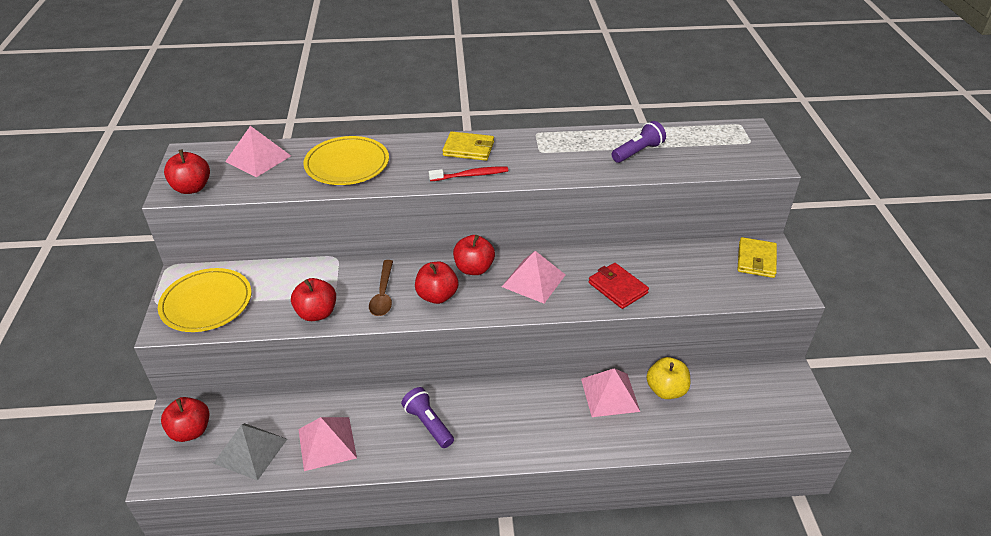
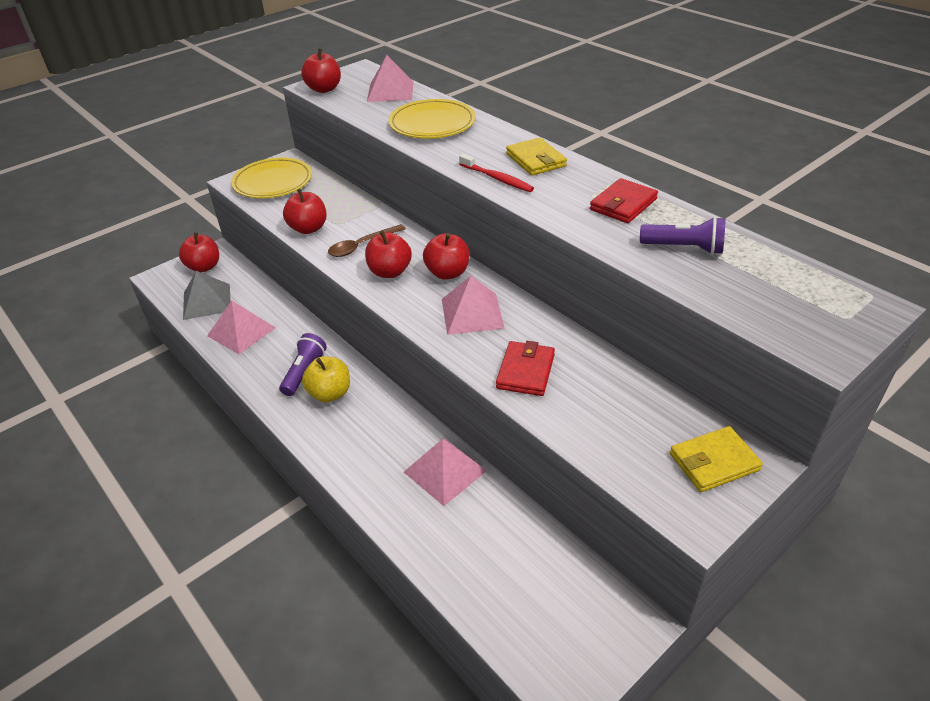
camera: 55 degrees right, 0 degrees up
(567, 146) = (623, 204): none -> red wallet
(666, 390) = (493, 513): yellow apple -> yellow apple (330, 393)

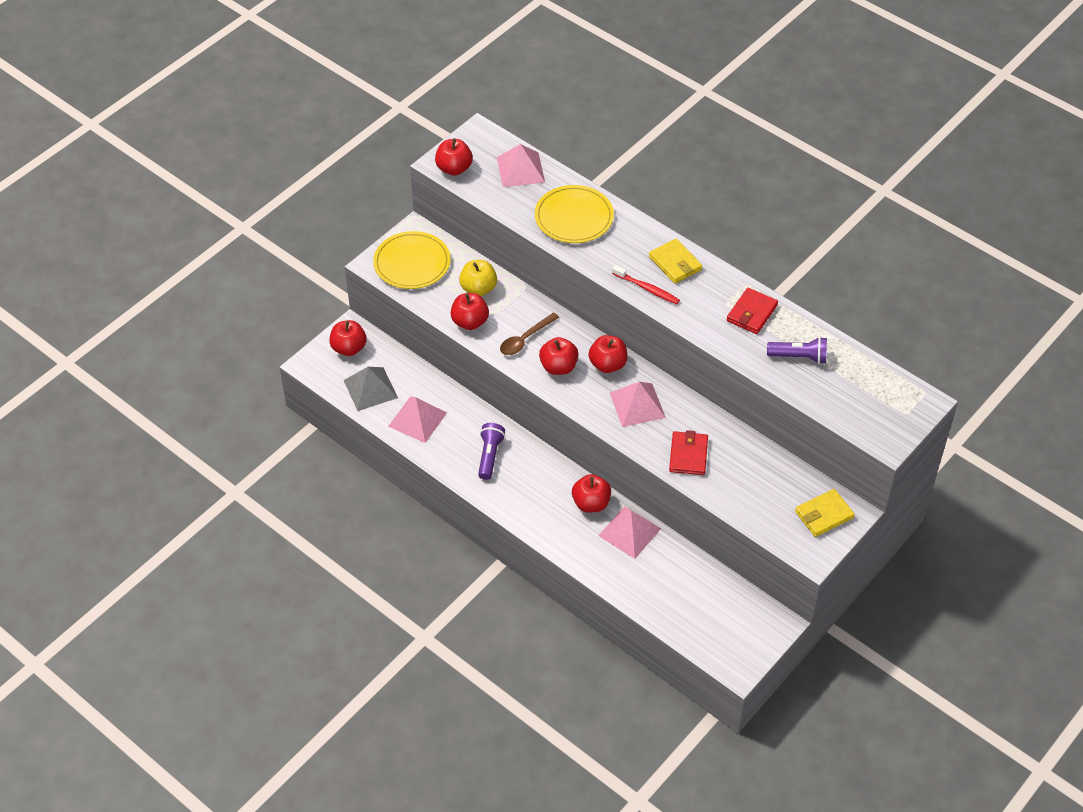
camera: 10 degrees left, 10 degrees up
(330, 393) = (518, 474): yellow apple -> yellow apple (478, 288)
(405, 433) = (591, 503): none -> red apple

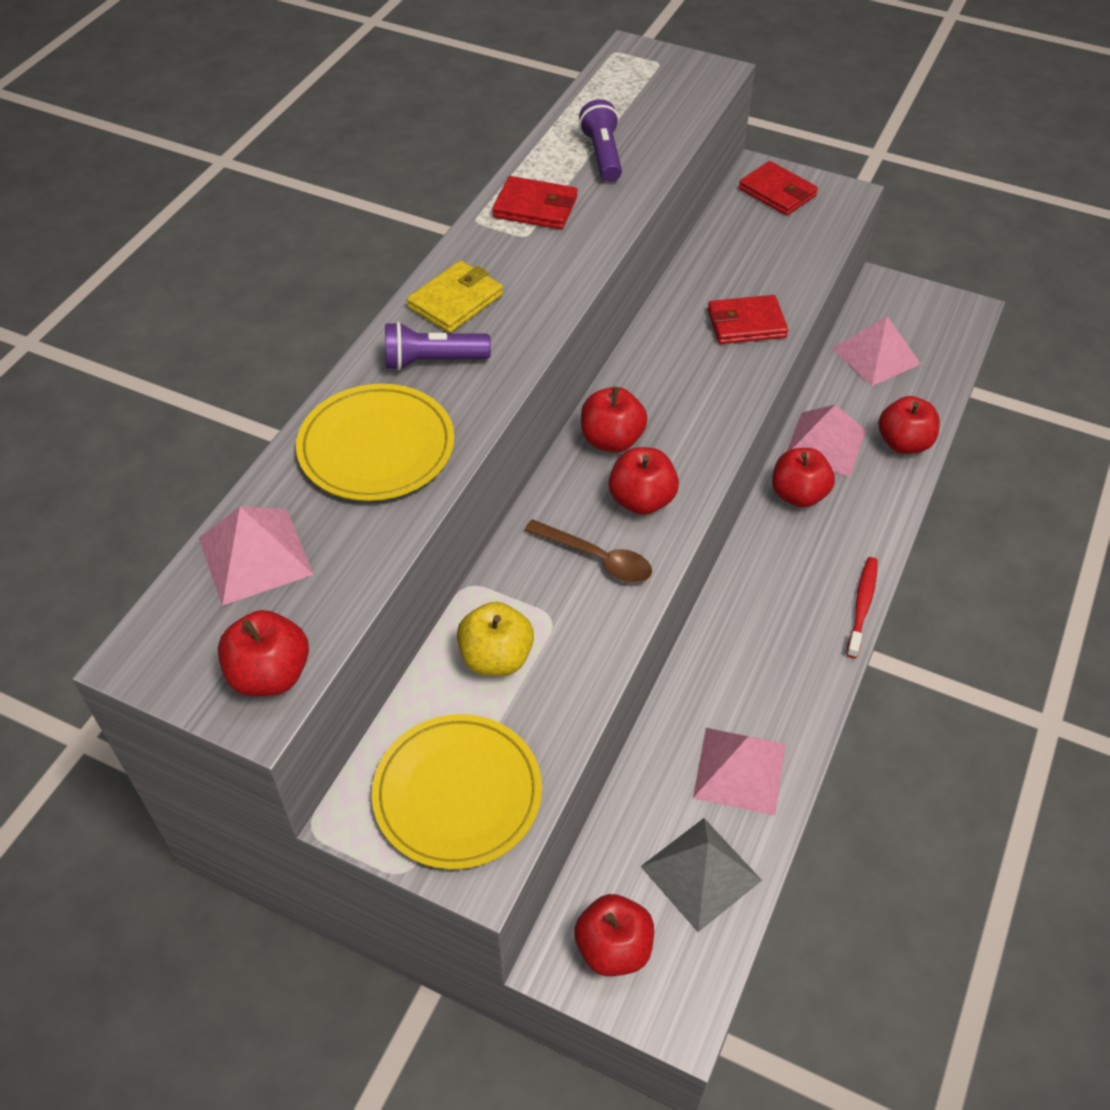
camera: 105 degrees left, 0 degrees up
(470, 322) = (585, 651): red apple -> red apple (903, 443)
(489, 456) = (770, 641): purple flashlight -> purple flashlight (432, 361)
(637, 405) = (678, 392): pink pyramid -> pink pyramid (876, 356)
(647, 288) = (525, 324): red toothbrush -> red toothbrush (862, 606)
(824, 515) = (777, 192): yellow wallet -> red wallet

